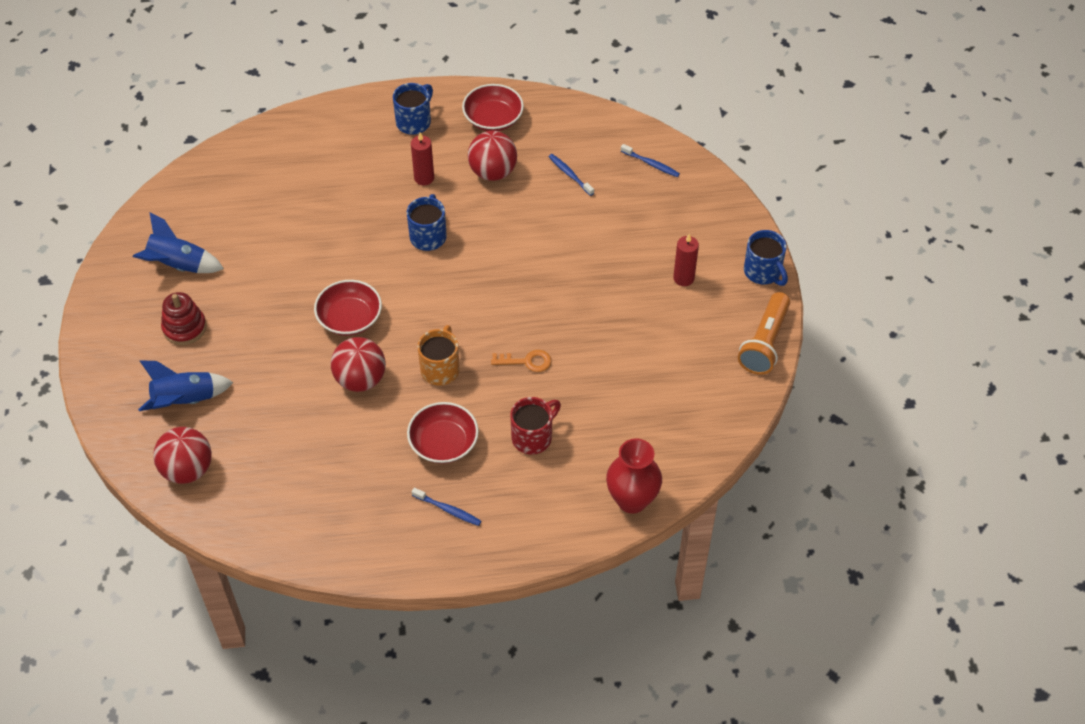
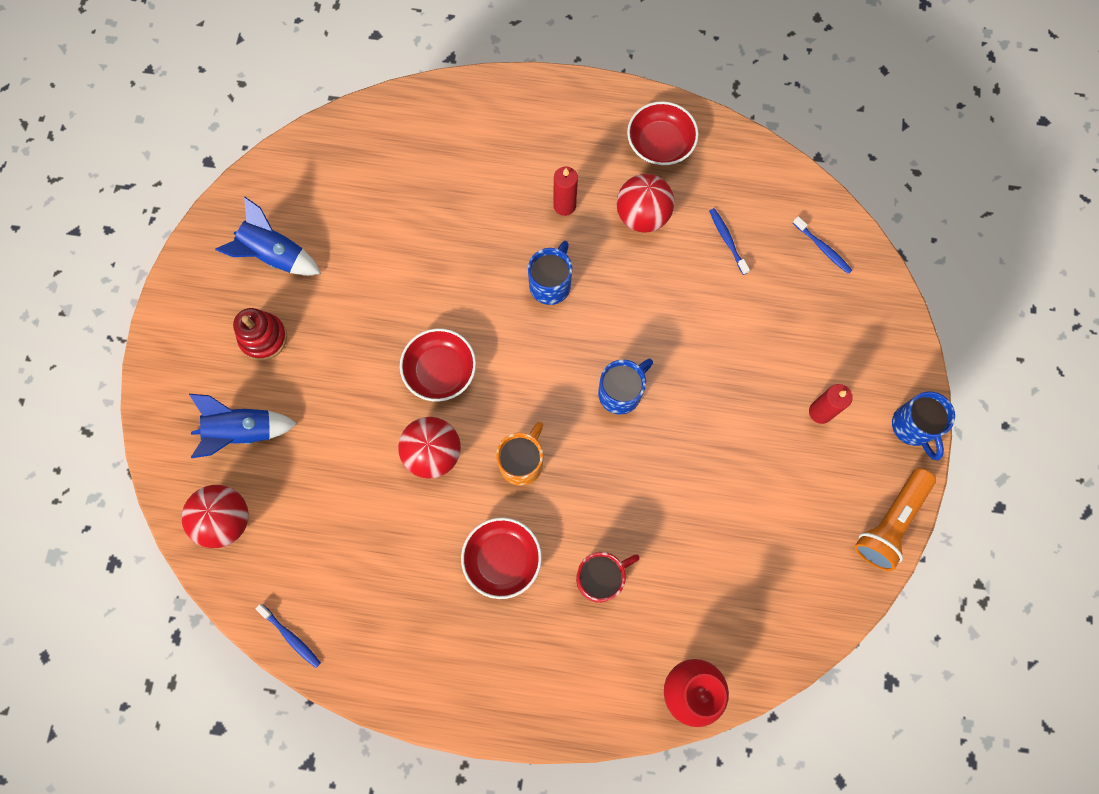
camera: 15 degrees right, 20 degrees up
(414, 122) = (572, 127): blue mug -> blue mug (621, 392)
(448, 510) = (486, 647): blue toothbrush -> blue toothbrush (291, 637)
(527, 361) = (618, 477): orange key -> none

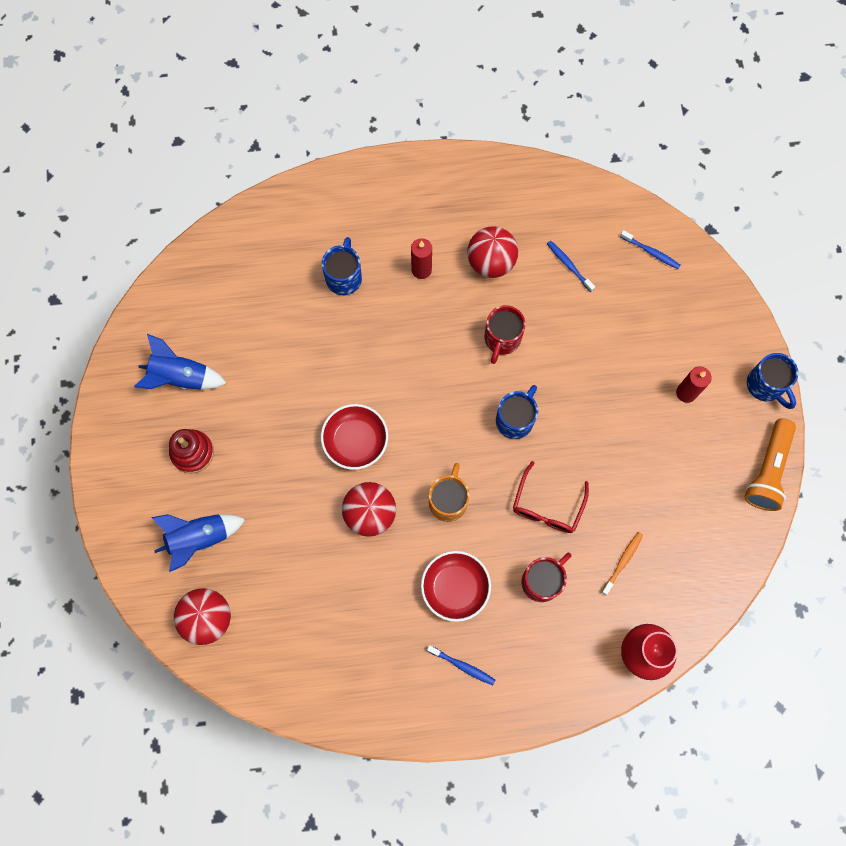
camera: 15 degrees left, 0 degrees up
(291, 637) = (294, 702): blue toothbrush -> blue toothbrush (462, 666)
(551, 284) = (429, 341): blue mug -> blue mug (344, 277)
(630, 496) = (547, 506): none -> red glasses
(631, 302) = (502, 339): none -> red mug
(660, 144) = (488, 195): red bowl -> none
(697, 581) = (622, 562): none -> orange toothbrush

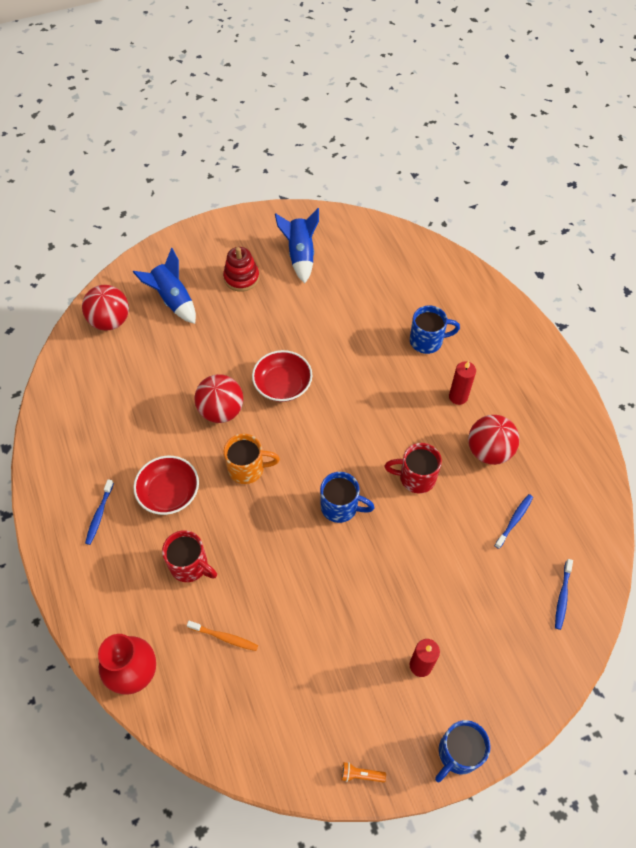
camera: 75 degrees right, 15 degrees down
(547, 506) = (264, 554): red glasses -> none
(768, 470) = (361, 775): orange flashlight -> orange flashlight, size x0.42

